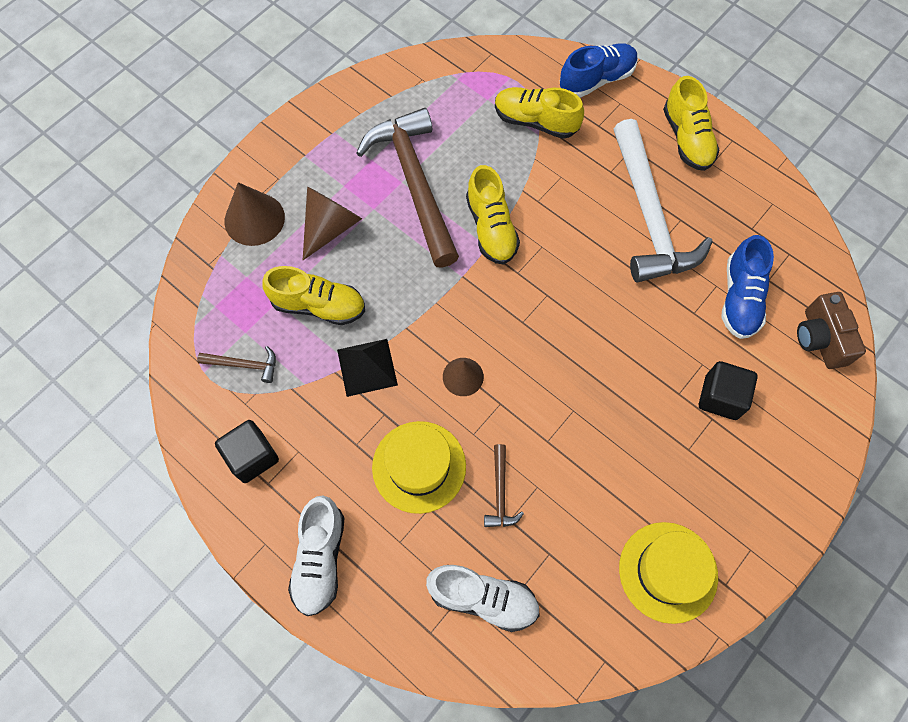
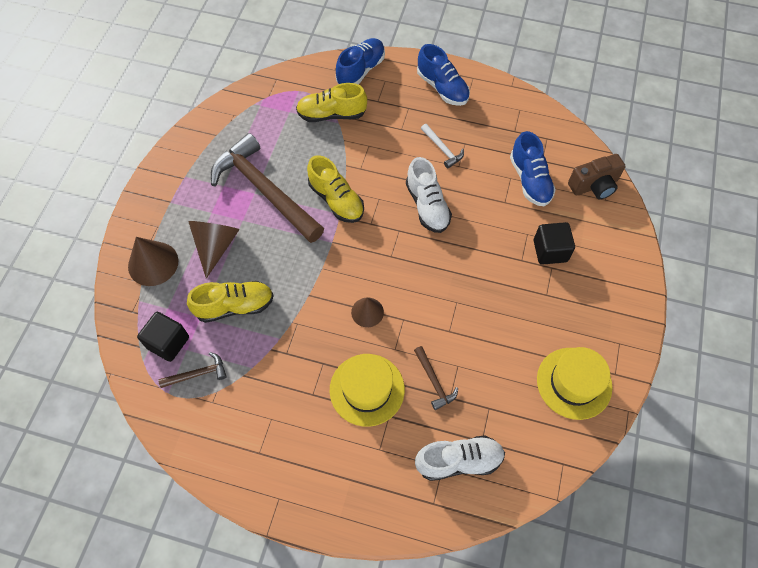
camera: 25 degrees left, 5 degrees down
(252, 457) = (237, 439): black cube -> black cube (168, 342)
(320, 559) = (326, 489): white shoe -> white shoe (427, 206)
(367, 367) = (293, 335): black pyramid -> none
(649, 216) = (442, 149): white hammer -> white hammer, size x0.41
(687, 139) = (442, 88): yellow shoe -> blue shoe
(820, 339) = (594, 186): brown camera -> brown camera turned 75 degrees counterclockwise

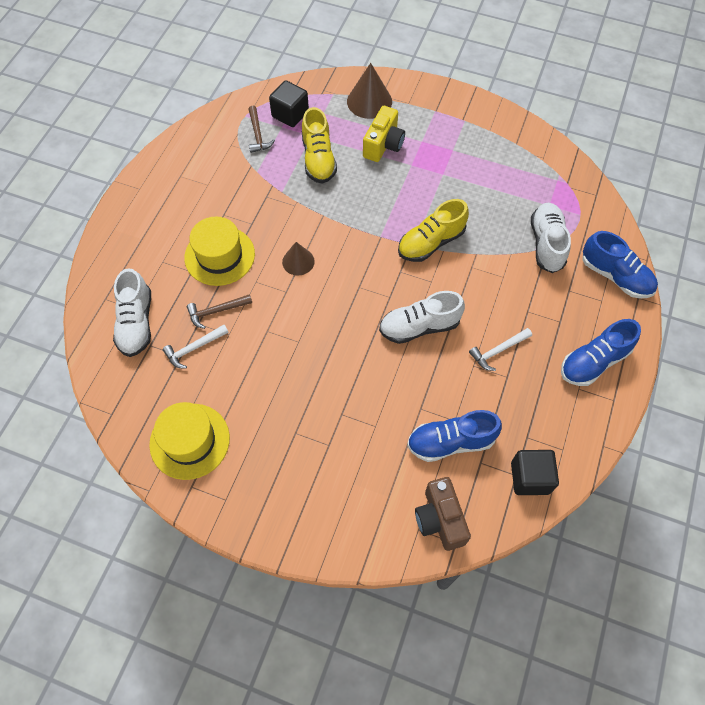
camera: 95 degrees right, 0 degrees up
(216, 246) = (383, 145): brown cone -> yellow camera
(265, 190) = (446, 182): brown hammer -> none
(331, 114) = (546, 244): yellow shoe -> white shoe
(478, 396) = (194, 348): none -> white hammer
(550, 251) = (350, 447): black cube -> black cube (530, 478)

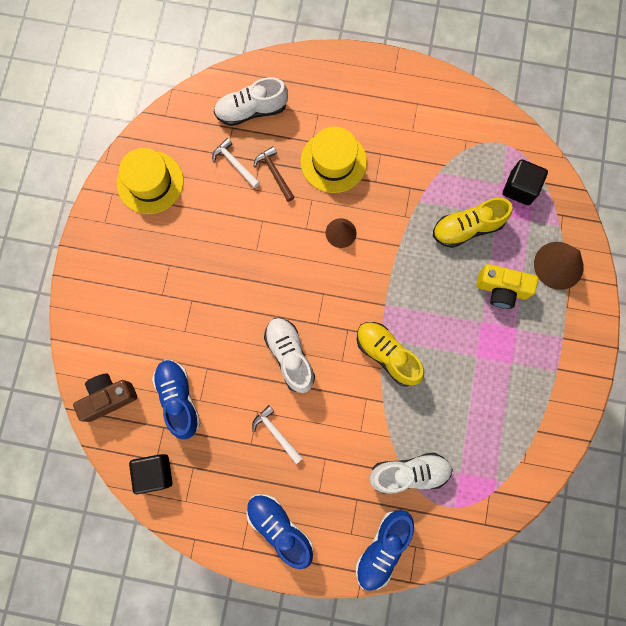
camera: 80 degrees right, 15 degrees up
(257, 135) = (485, 162): brown hammer -> none

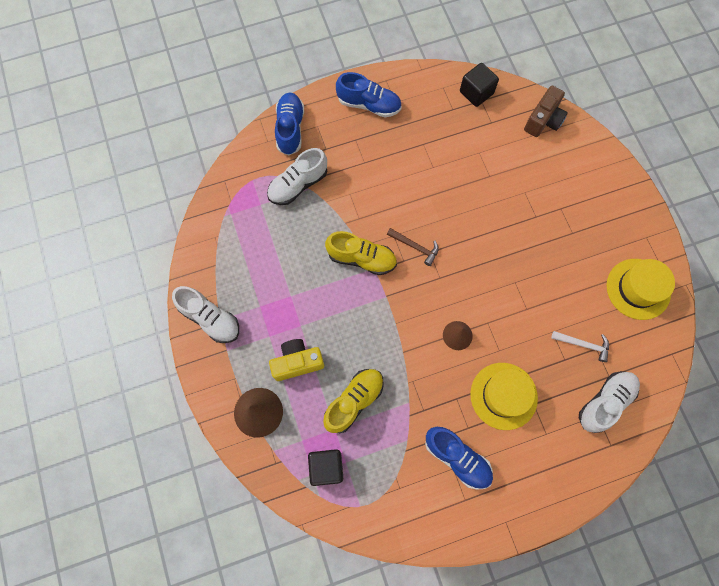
camera: 150 degrees right, 5 degrees down
(179, 399) = (494, 145): blue shoe -> blue shoe (457, 458)
(274, 173) = (545, 356): brown hammer -> brown hammer (415, 247)
(276, 433) = (410, 160): white hammer -> none
(290, 356) = (435, 217): white shoe -> white shoe (210, 318)

